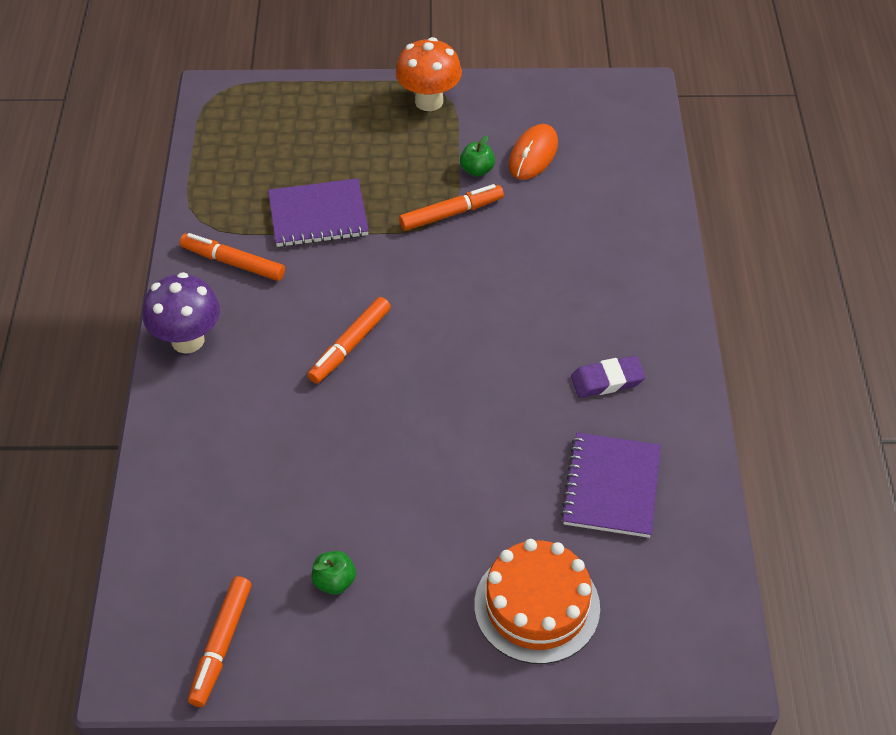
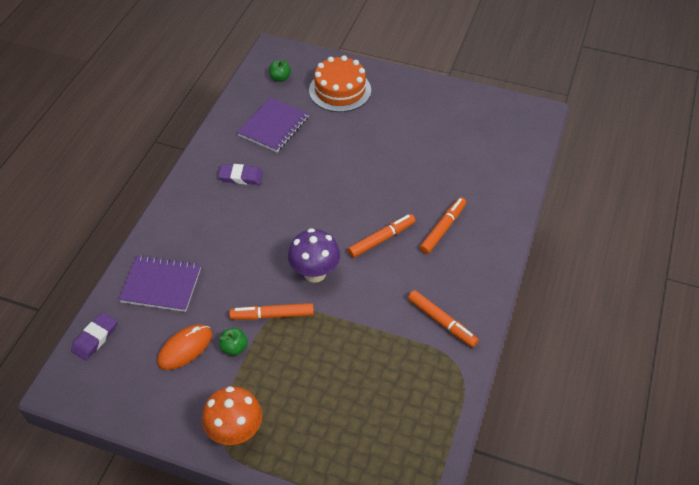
camera: 160 degrees left, 0 degrees up
(187, 340) = (484, 272): purple mushroom -> purple mushroom (315, 273)
(221, 645) = (495, 113): orange marker -> orange marker (443, 229)
(318, 216) = (369, 343): purple notebook -> purple notebook (161, 285)
(334, 581) = (433, 123): green apple -> green apple (280, 78)
(642, 138) = (95, 338): none -> purple eraser

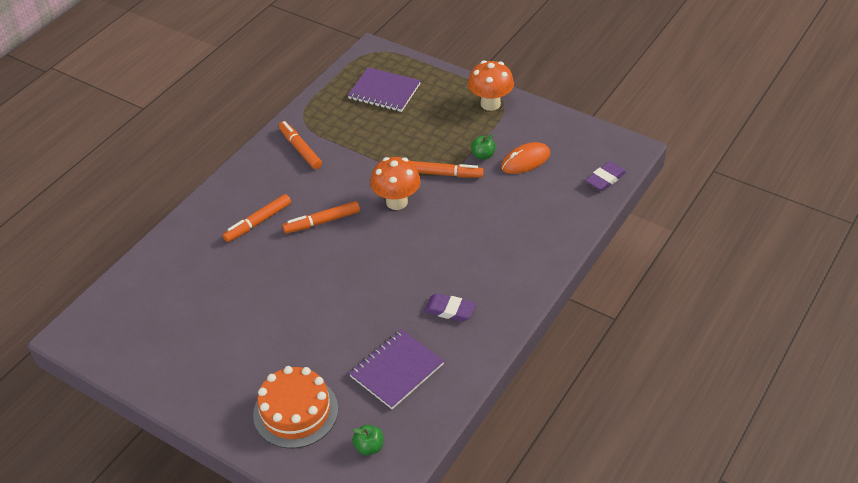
camera: 165 degrees left, 5 degrees down
(161, 285) = (544, 213): purple notebook -> purple notebook (384, 92)
(315, 273) = (397, 202): purple mushroom -> orange mushroom

